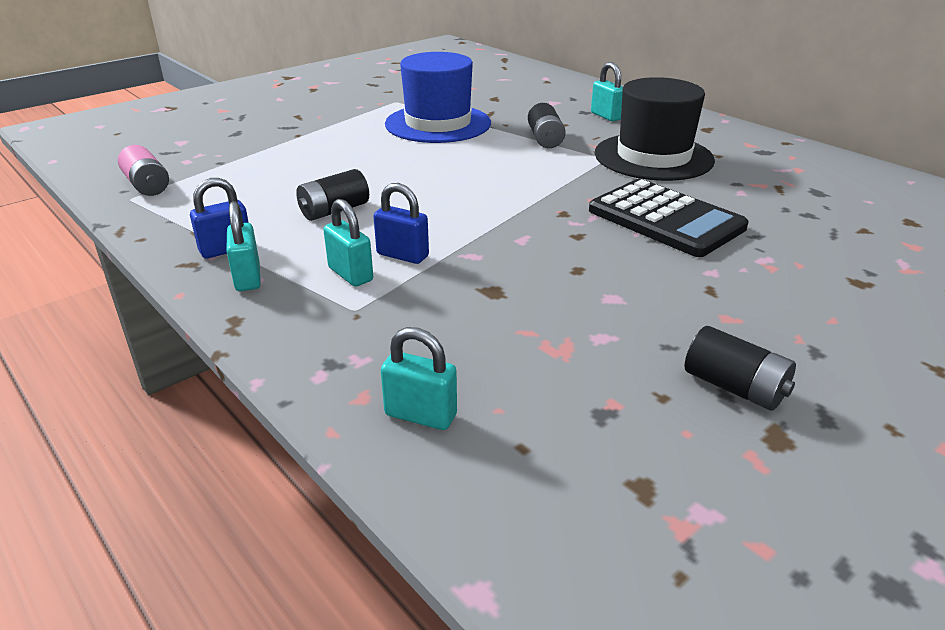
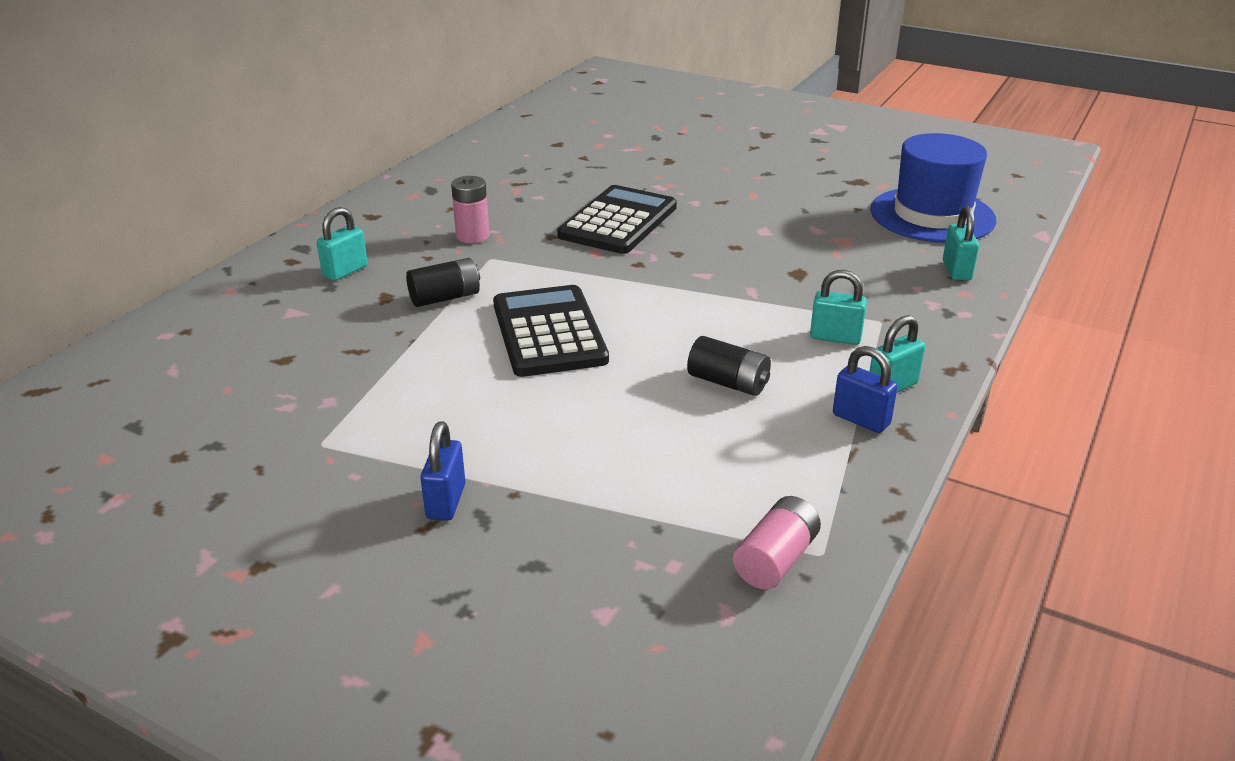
camera: 110 degrees left, 0 degrees up
(350, 274) = (835, 337): turquoise padlock -> turquoise padlock turned 75 degrees clockwise
(402, 255) = (781, 321): blue padlock -> blue padlock (446, 501)
(438, 124) = (416, 381): blue hat -> blue hat (932, 215)
(466, 163) = (549, 332): none -> black calculator
(653, 157) = (472, 236): black hat -> pink battery
(734, 387) = (827, 191): black battery -> none

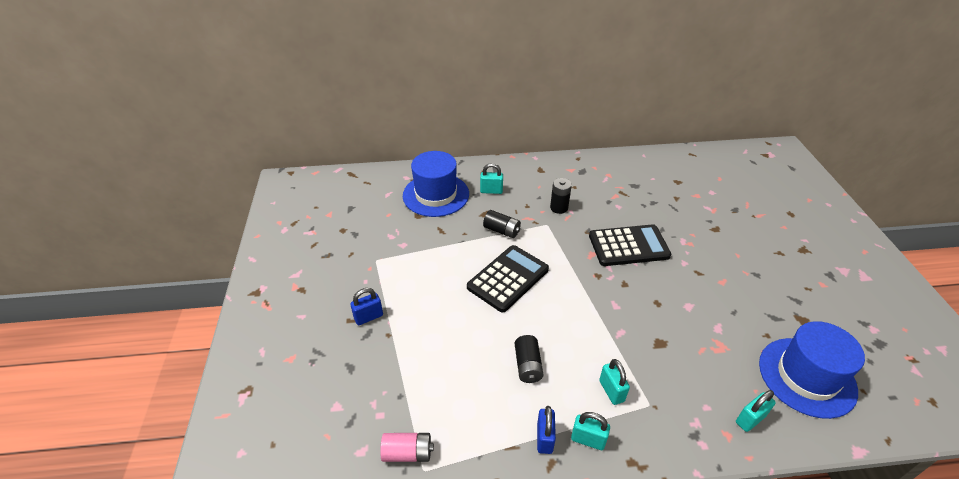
camera: 55 degrees right, 10 degrees up
(264, 323) = (436, 195): none -> blue hat
(472, 236) = (559, 208): pink battery -> black battery

